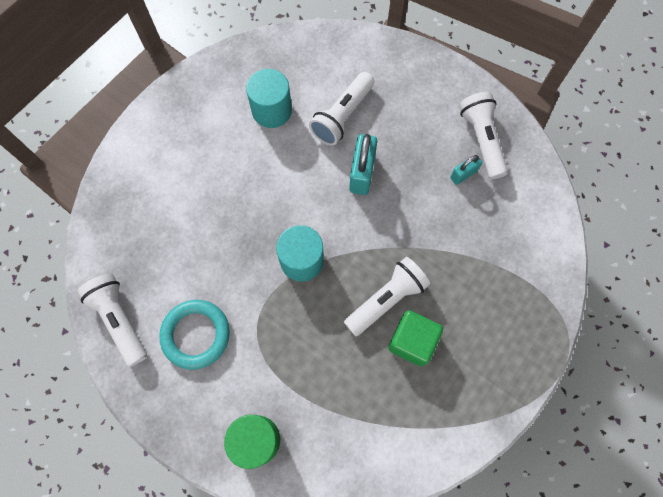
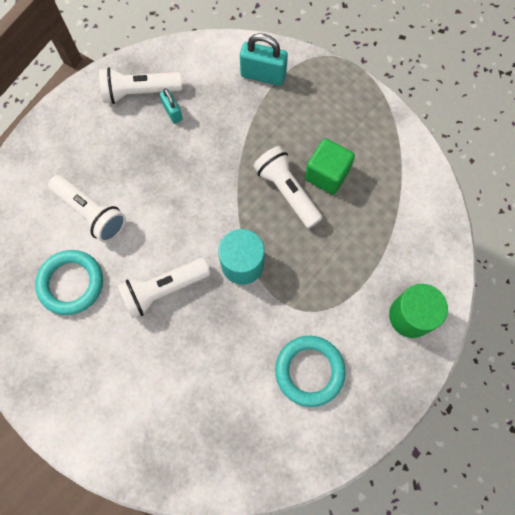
camera: 85 degrees left, 0 degrees up
(119, 320) = (289, 452): white flashlight -> white flashlight (163, 290)
(272, 110) = (71, 283): turquoise cylinder -> turquoise ring
(362, 173) = (158, 201): turquoise padlock -> turquoise padlock (263, 75)

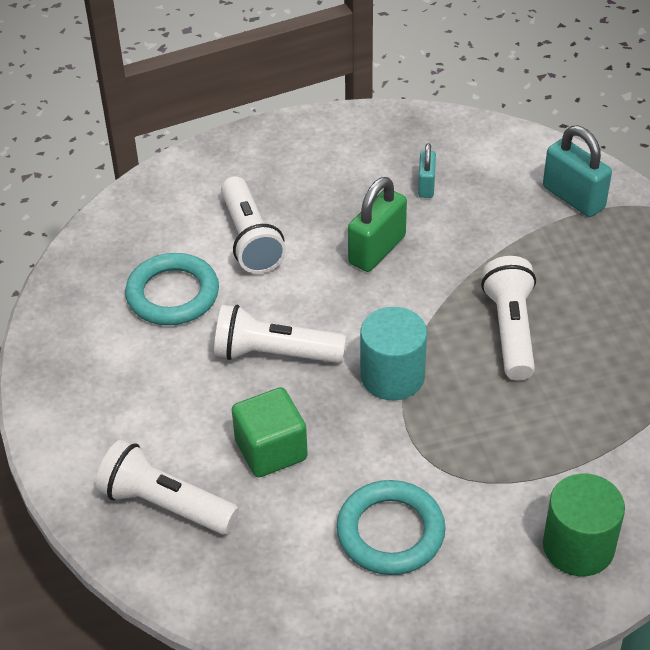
camera: 35 degrees right, 25 degrees down
(139, 92) = (401, 149): white flashlight -> white flashlight (165, 504)
(174, 177) = (377, 250): none -> green padlock
(327, 174) = (579, 337): green cube -> green cube (271, 450)

